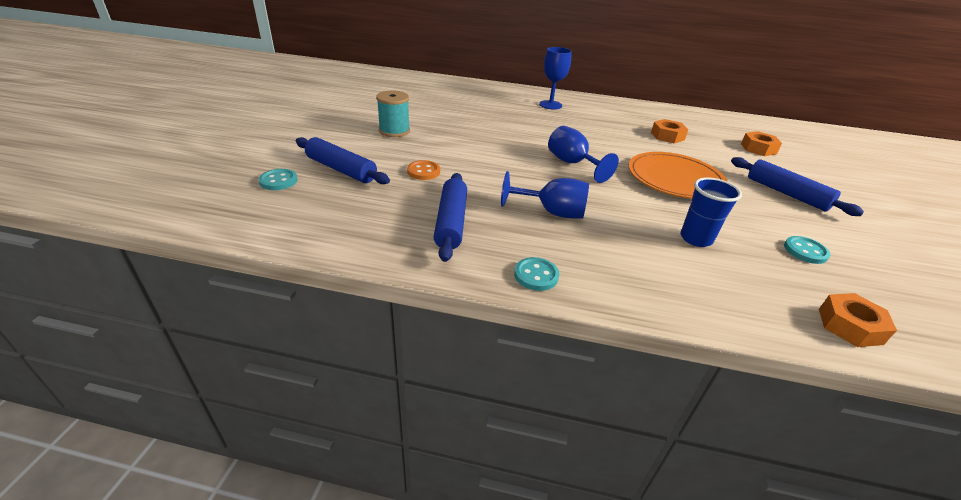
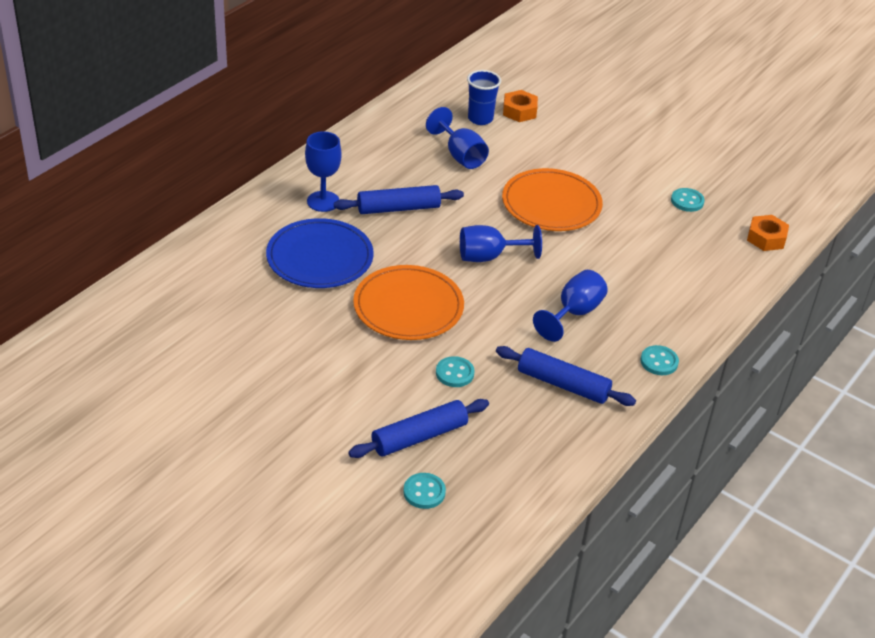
camera: 65 degrees left, 5 degrees up
(394, 131) = (333, 367): turquoise spool -> none
(423, 171) = (454, 373): orange button -> turquoise button
(480, 144) = (408, 306): none -> orange plate
(496, 112) = (320, 257): none -> blue plate
(667, 136) = (460, 155): orange nut -> blue goblet
(696, 239) = (648, 249): blue cup -> blue cup (480, 119)
(786, 193) = (607, 152): blue rolling pin -> blue rolling pin (398, 208)

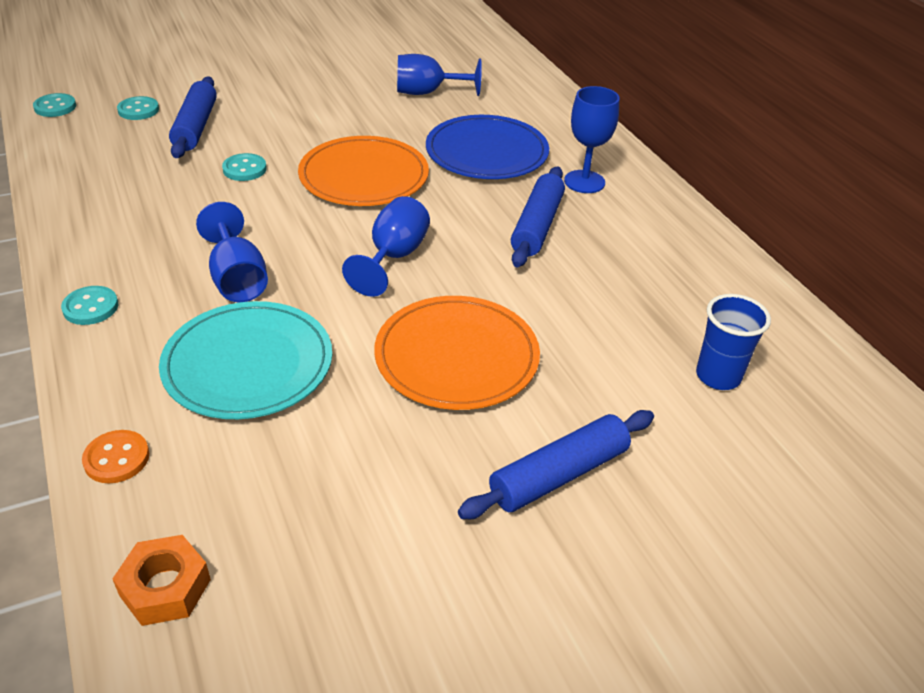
camera: 120 degrees right, 0 degrees up
(460, 155) = (625, 317): blue goblet -> blue goblet (428, 93)
(519, 111) = (726, 433): orange nut -> none
(563, 384) = (150, 224): blue rolling pin -> blue rolling pin (559, 475)
(633, 274) = (248, 364): none -> turquoise plate
(687, 201) = (347, 528): turquoise button -> turquoise button (55, 107)
(732, 287) = (116, 458): none -> orange button

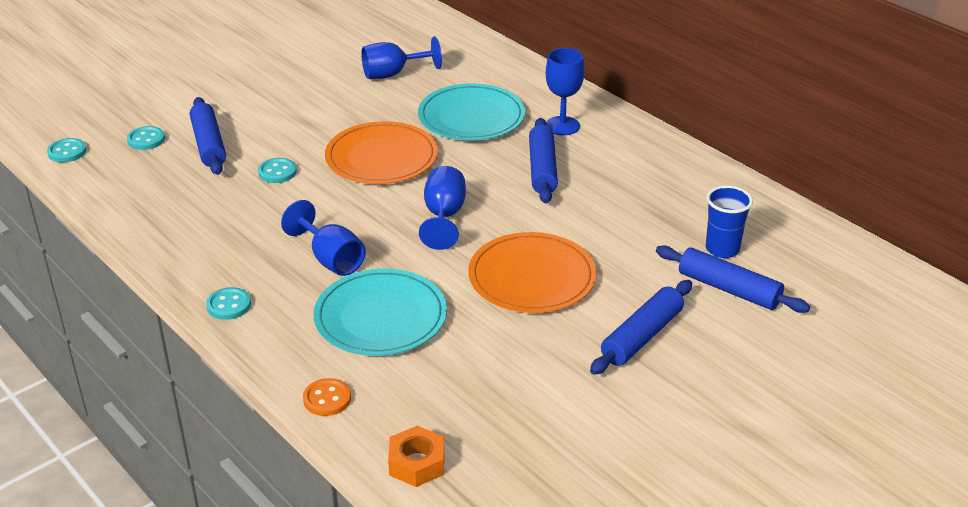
camera: 15 degrees left, 5 degrees down
(487, 152) = (471, 117): blue plate -> turquoise plate
(705, 435) = (728, 289): none -> blue rolling pin

